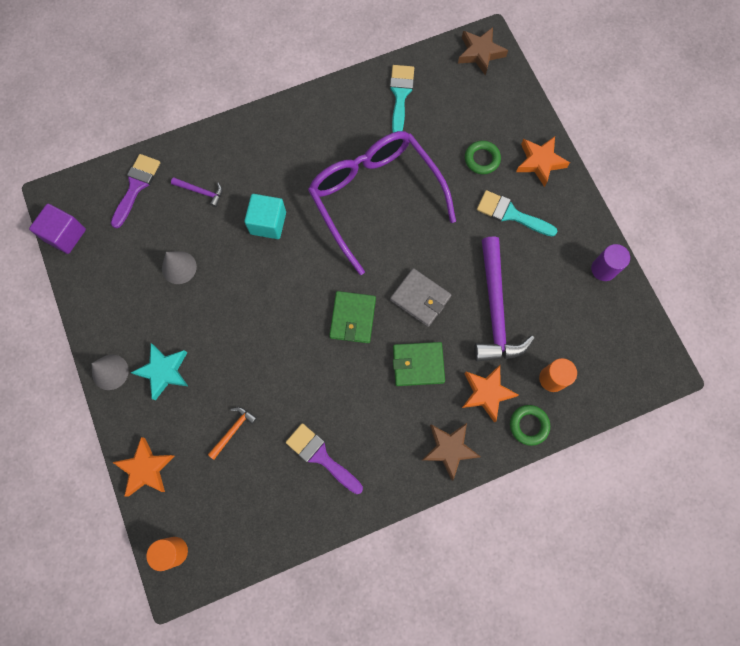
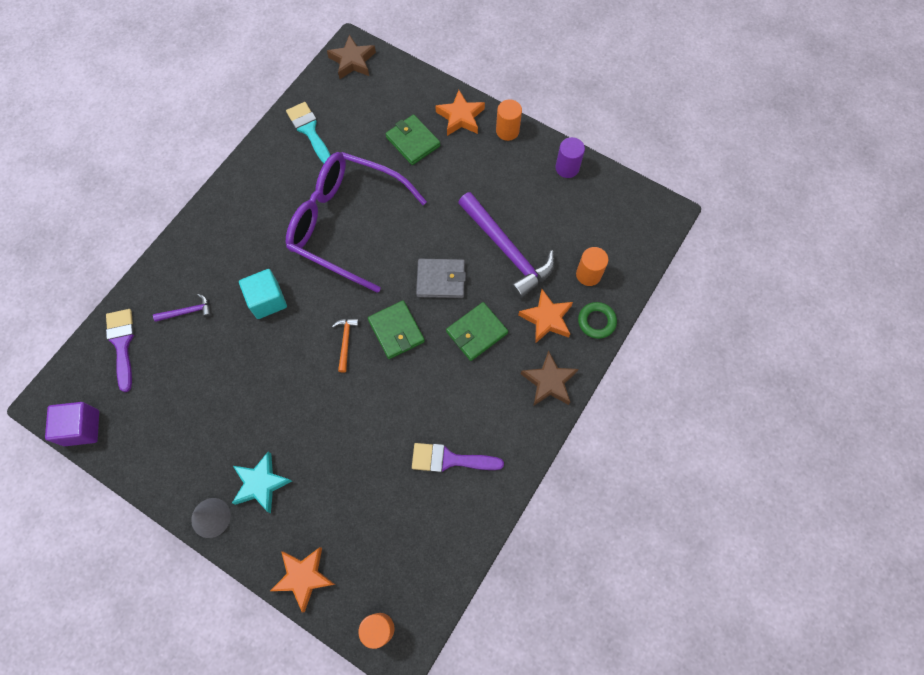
camera: 35 degrees left, 5 degrees down
(179, 267) = (212, 387): grey cone -> none
(233, 430) = (359, 490): orange hammer -> orange hammer (345, 342)
(482, 159) = (413, 142): green ring -> green wallet
(510, 214) = (466, 170): turquoise brush -> none
(573, 201) = (507, 131): none -> orange cylinder

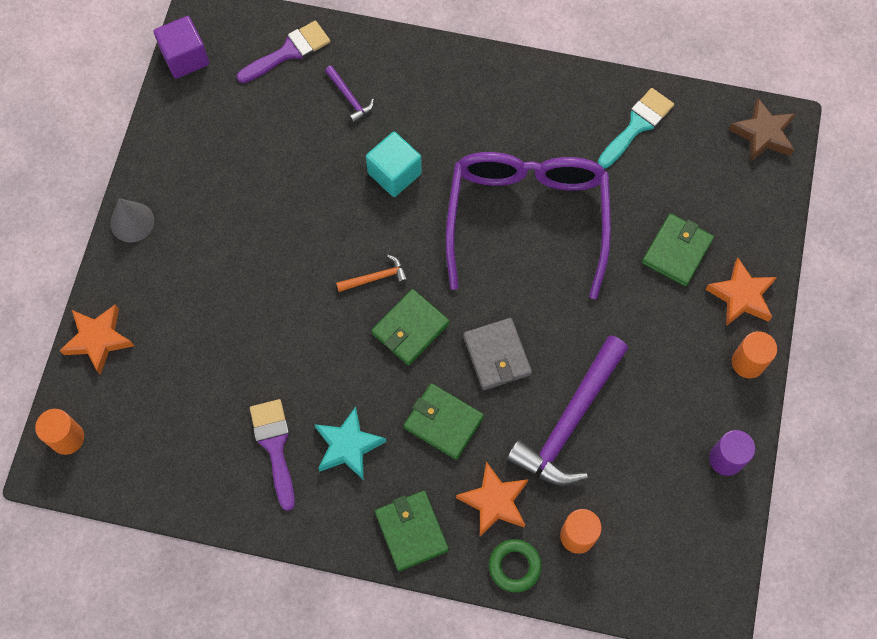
camera: 70 degrees right, 0 degrees up
(261, 483) = (183, 256): turquoise star -> turquoise star (348, 446)
(549, 381) = (411, 531): brown star -> green wallet

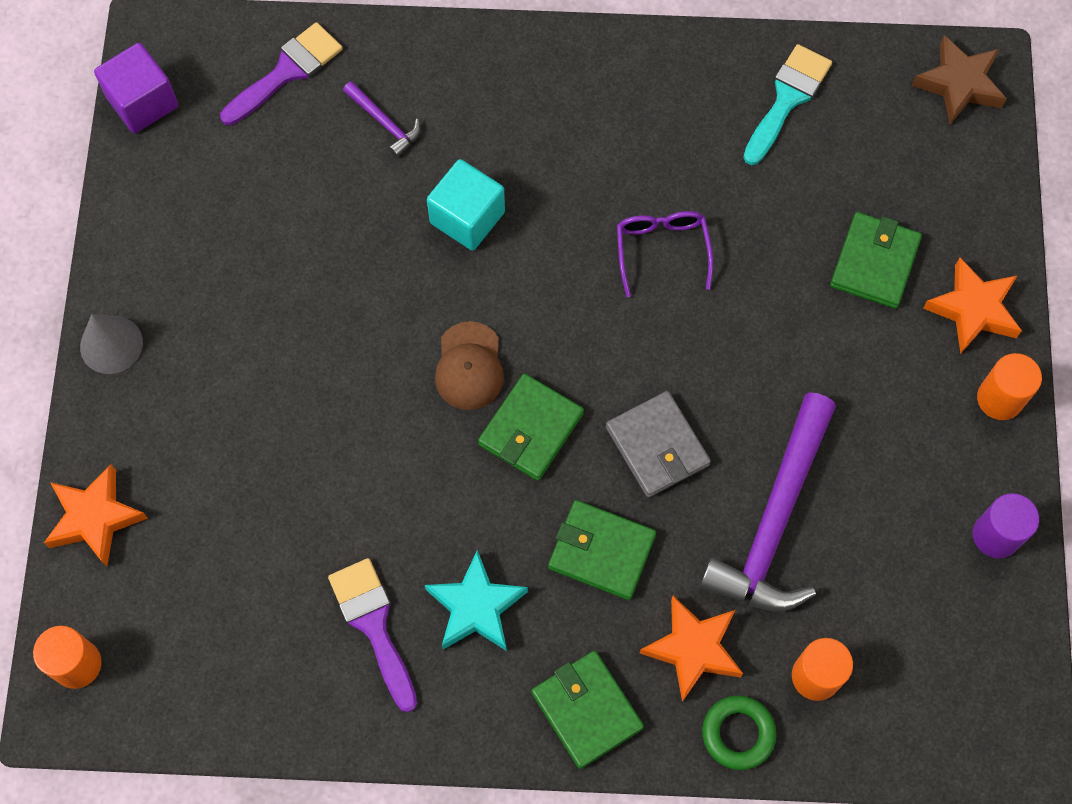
camera: 10 degrees left, 0 degrees up
(376, 278) = (469, 366): orange hammer -> brown cap
(527, 218) = (662, 250): purple glasses -> purple glasses, size x0.42

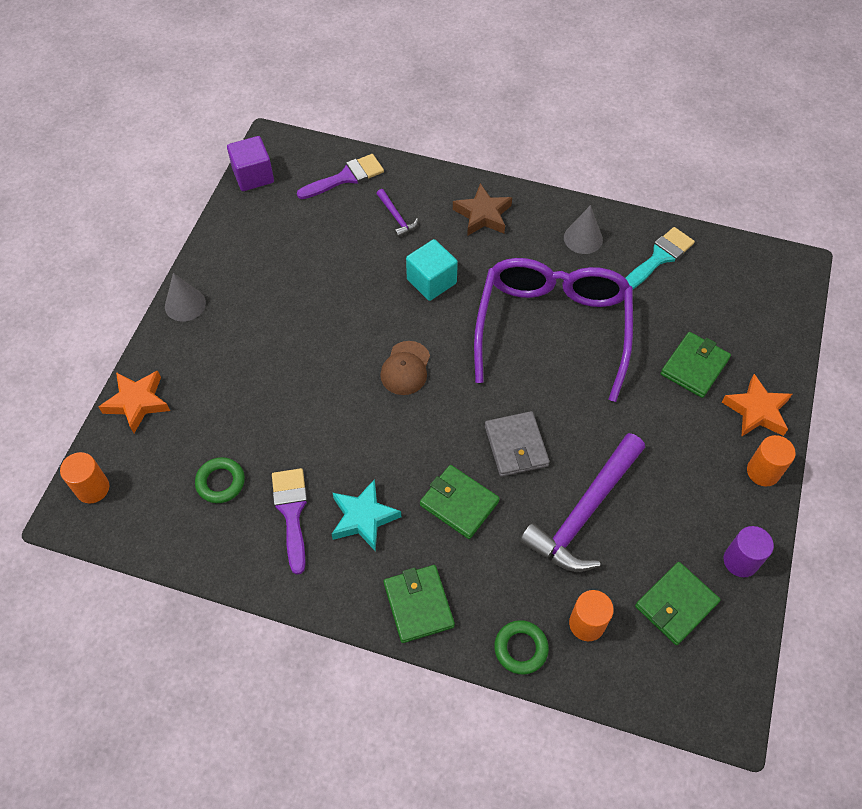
camera: 15 degrees right, 10 degrees down
(258, 607) = (220, 482): none -> green ring
(531, 429) = (434, 415): green wallet -> green wallet (676, 604)
(662, 250) = (552, 327): purple glasses -> purple glasses, size x2.39
(670, 93) = (583, 238): none -> grey cone
(693, 649) = (504, 583): orange star -> none
(959, 84) = (777, 273): brown star -> brown star (483, 215)

